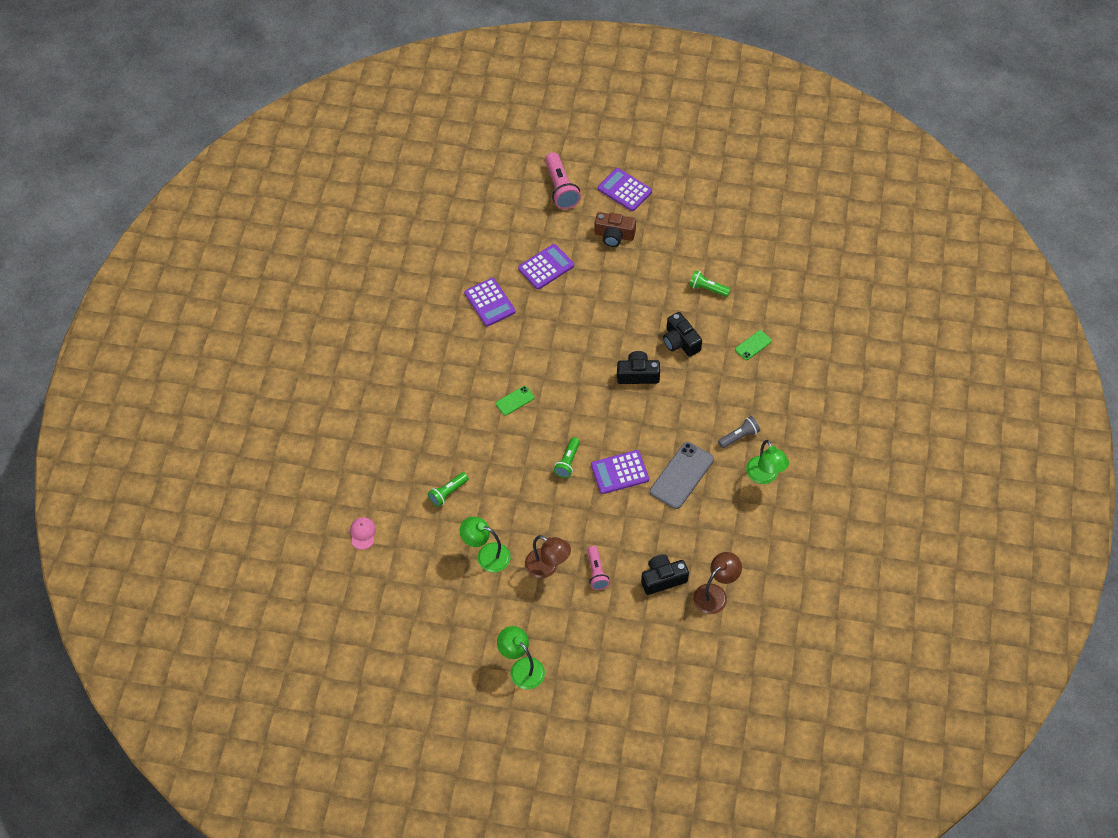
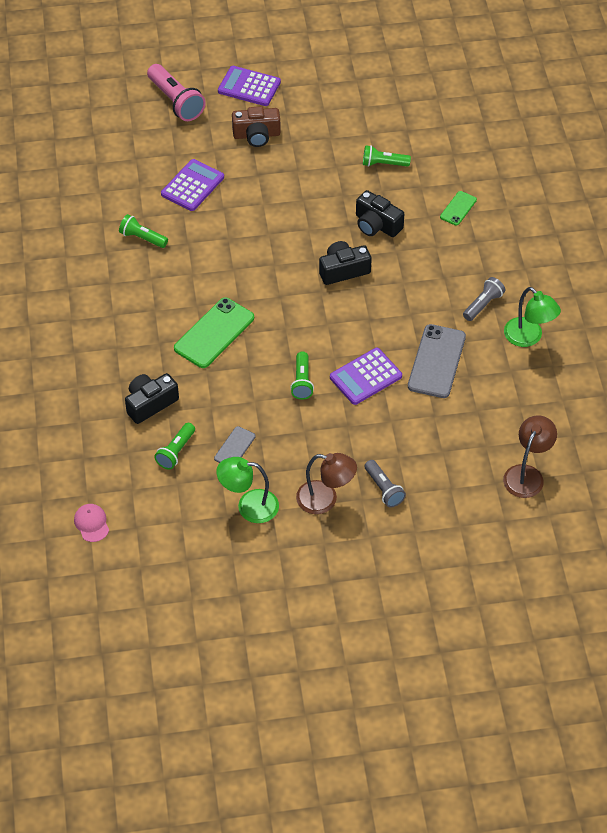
camera: 20 degrees left, 5 degrees down
(489, 302) = (142, 238): purple calculator -> green flashlight
(494, 502) = (235, 447): none -> grey phone
(515, 400) = (214, 333): green phone -> green phone, size x1.88
(522, 668) = (340, 616): green lamp -> none
(596, 572) = (383, 489): pink flashlight -> grey flashlight
(663, 579) = (461, 475): black camera -> black camera (150, 403)

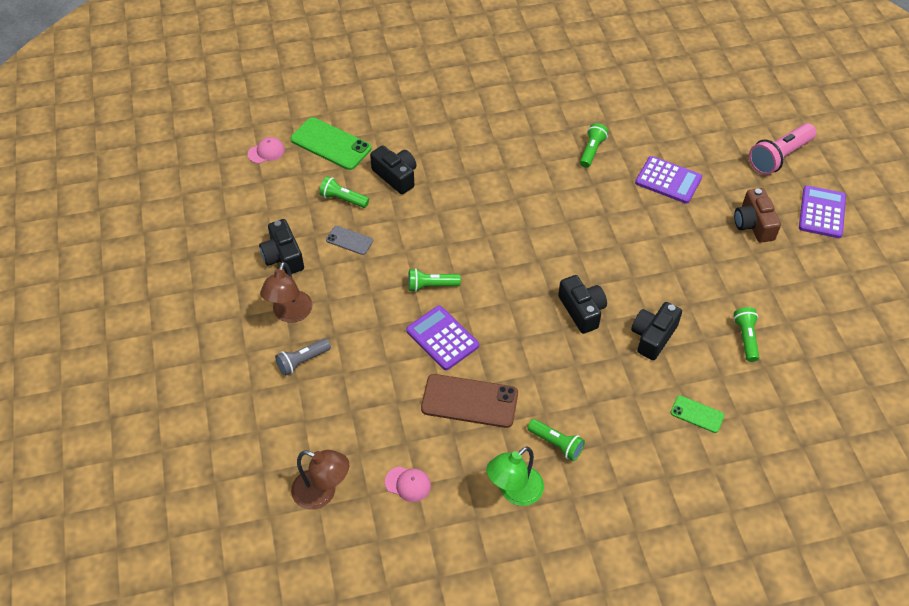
camera: 85 degrees right, 0 degrees up
(214, 333) = (483, 213): green phone -> green phone (331, 144)
(249, 506) = (283, 256): green lamp -> black camera
(436, 361) = (469, 401): grey phone -> brown phone
(483, 304) = (556, 444): grey flashlight -> green flashlight
(519, 411) = (408, 484): none -> pink cap

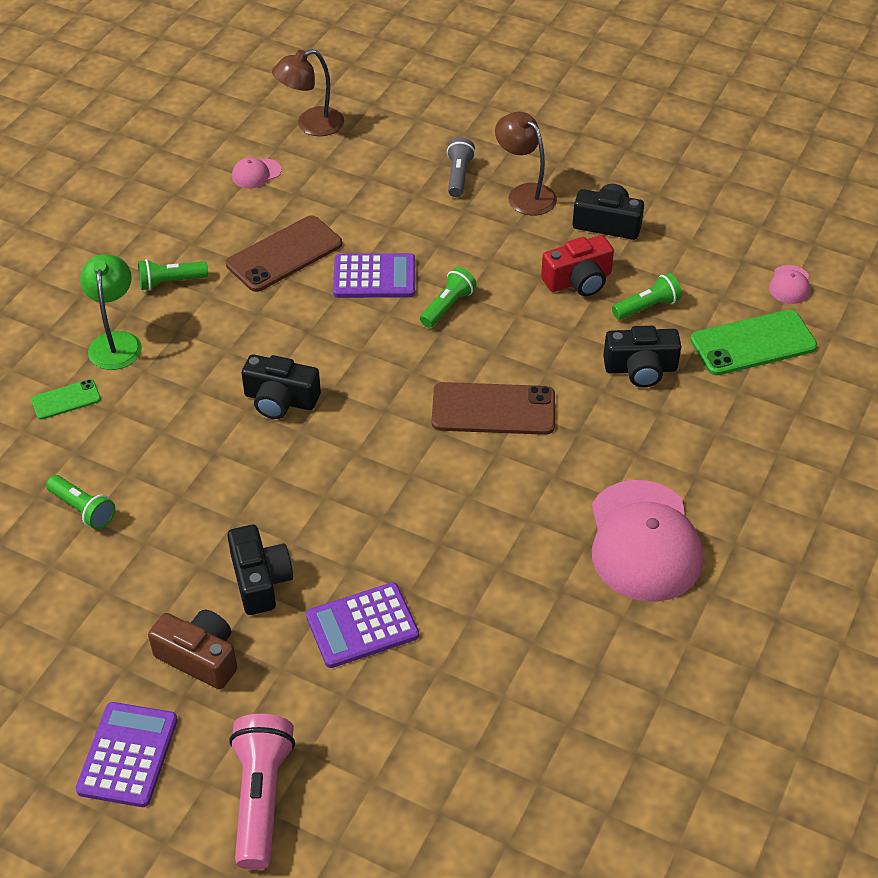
camera: 130 degrees right, 5 degrees down
(349, 240) = (578, 280): grey phone -> red camera
(488, 216) = (493, 409): none -> brown phone
(509, 116) = (644, 541): none -> pink cap
(514, 492) = (165, 228): green lamp -> green lamp (116, 342)
(591, 151) = (495, 583): green flashlight -> none
(653, 336) = (182, 433): black camera -> black camera (260, 580)
(822, 212) = (128, 755): purple calculator -> purple calculator turned 135 degrees counterclockwise

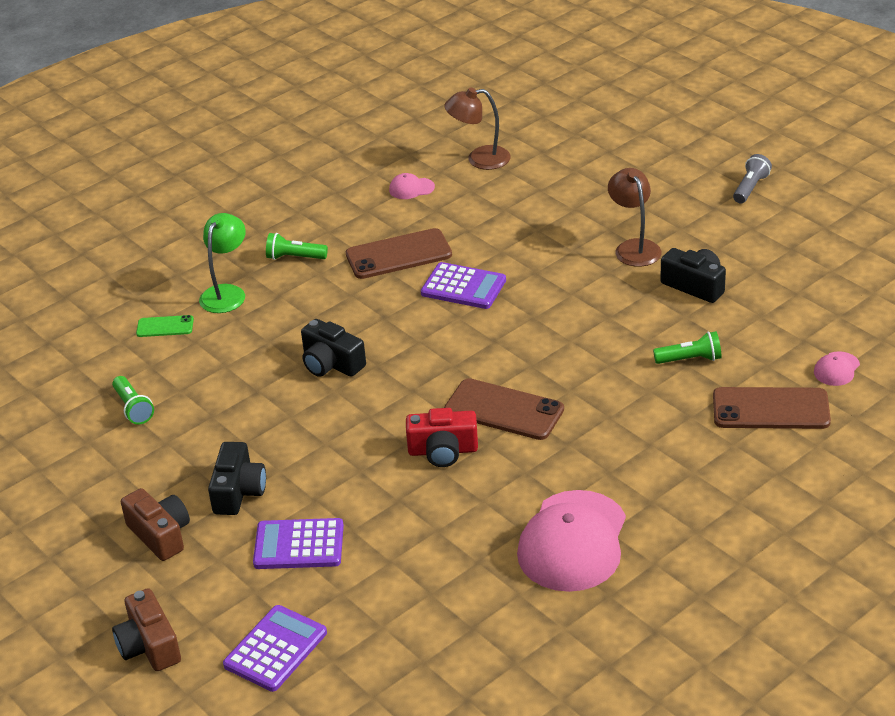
camera: 25 degrees right, 10 degrees down
(128, 755) = (69, 588): purple calculator -> purple calculator (275, 649)
(261, 798) = (149, 645): pink flashlight -> brown camera
(447, 306) = (512, 322): green flashlight -> none
(458, 176) = (583, 222): grey flashlight -> grey flashlight (750, 188)
(578, 280) = (640, 325): red camera -> red camera (443, 451)
(640, 369) = (653, 407): black camera -> none
(753, 343) = (771, 409): green phone -> brown phone

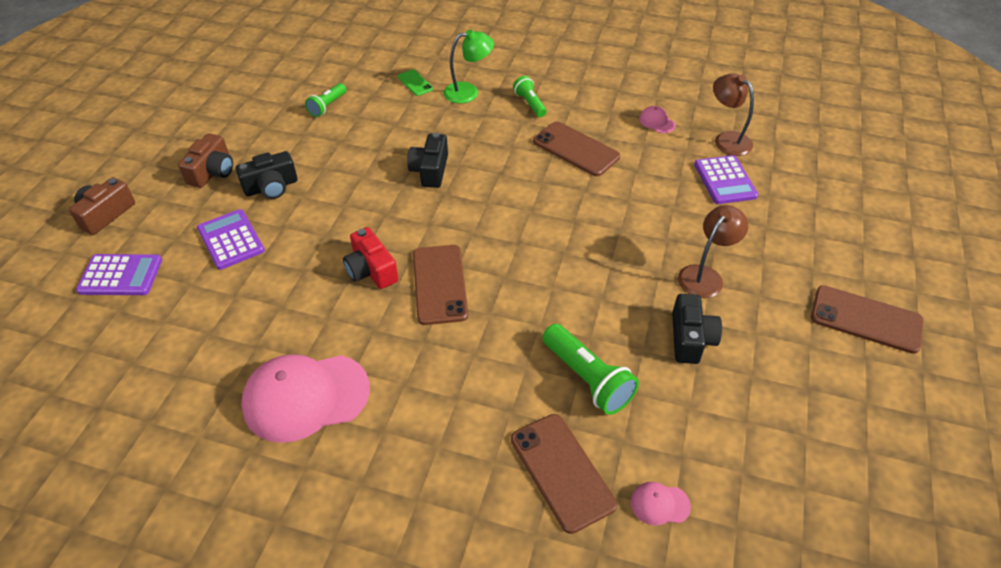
camera: 55 degrees right, 10 degrees up
(463, 287) = (567, 198): purple calculator -> purple calculator (725, 180)
(690, 359) = (587, 378): green flashlight -> green flashlight, size x1.63
(750, 188) = (866, 319): grey flashlight -> brown phone

